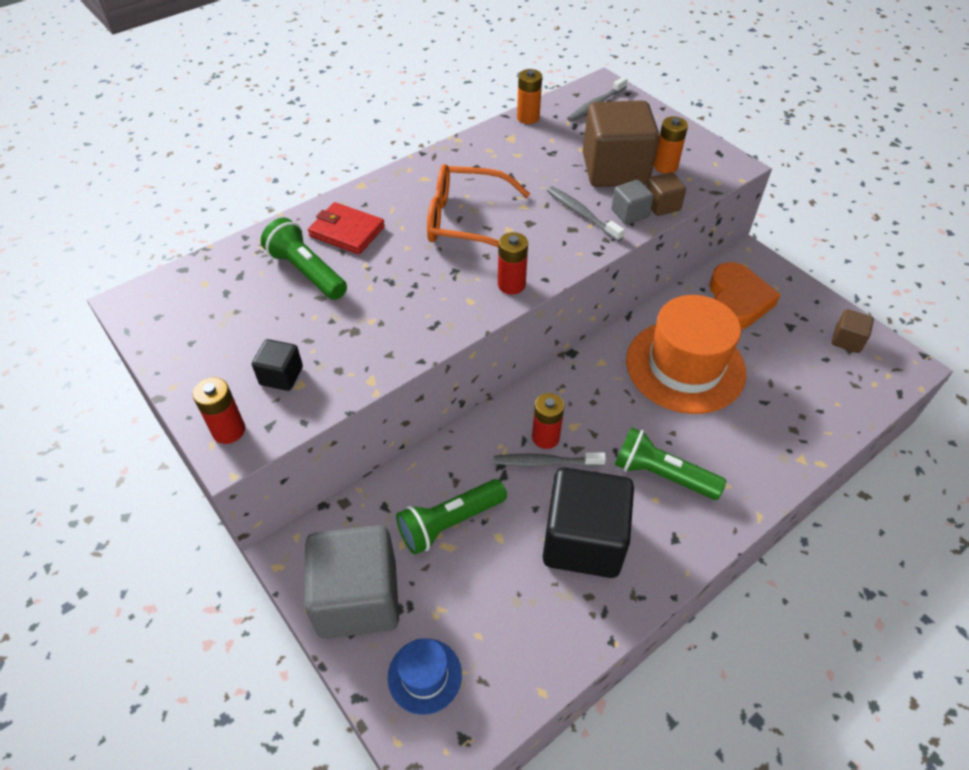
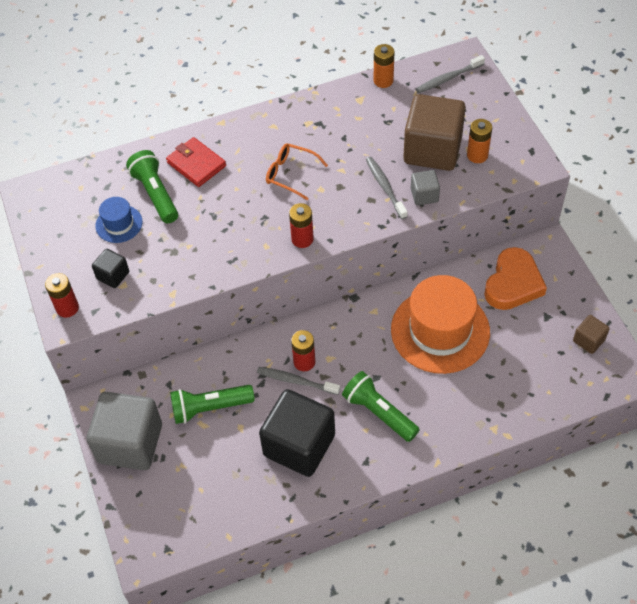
camera: 20 degrees right, 5 degrees up
(424, 675) = (156, 505): blue hat -> blue hat (119, 224)
(466, 221) = (290, 174): orange glasses -> orange glasses, size x0.62
(662, 205) = (454, 193): brown cube -> none

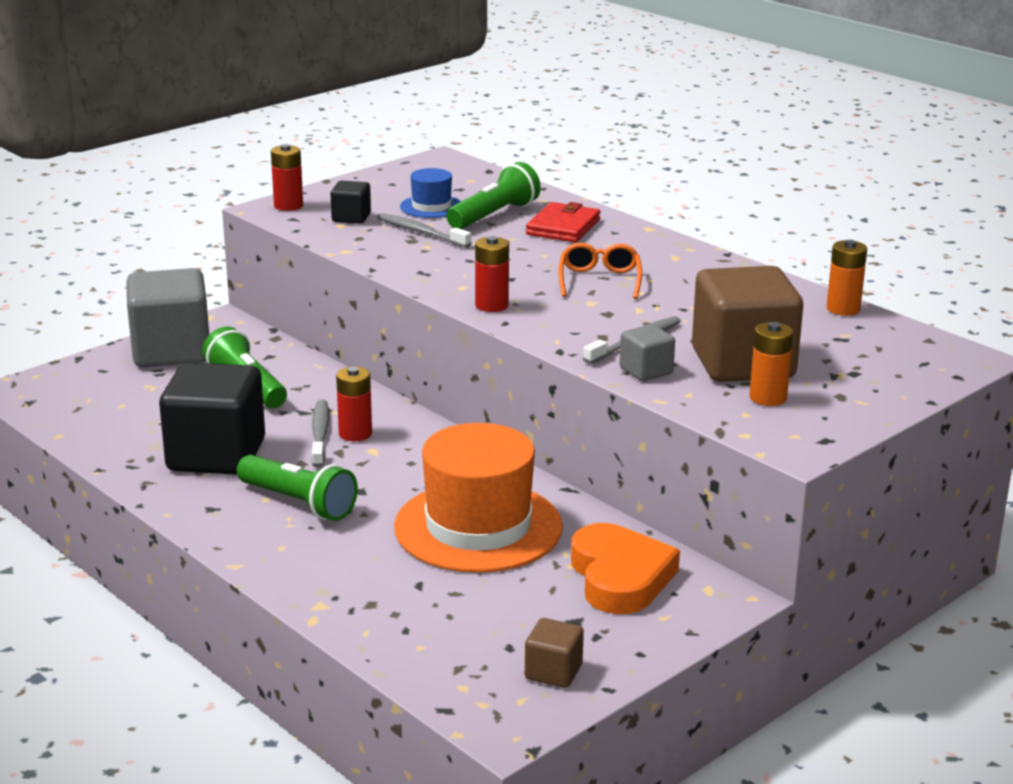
camera: 65 degrees right, 30 degrees down
(378, 413) = (299, 503): green flashlight -> green flashlight turned 105 degrees clockwise
(448, 78) = (905, 353): grey toothbrush -> grey toothbrush (421, 232)
(513, 283) = (620, 577): orange heart -> orange heart turned 105 degrees counterclockwise

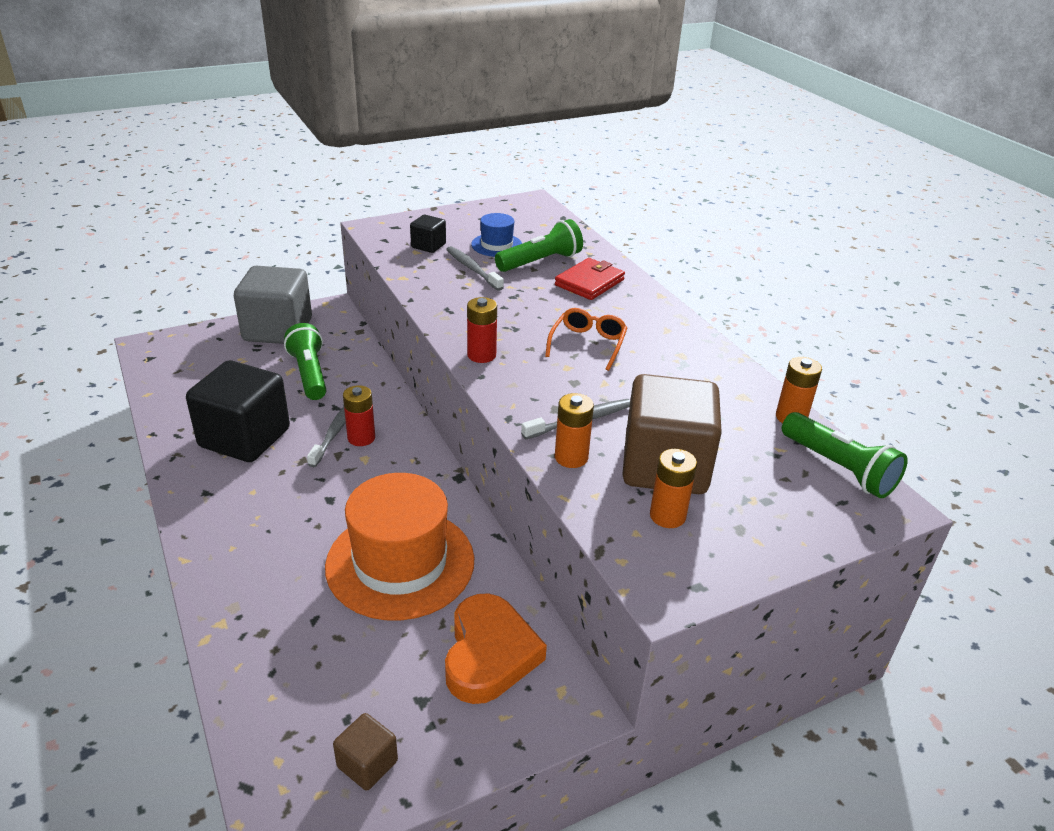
camera: 15 degrees right, 10 degrees up
(288, 206) = (389, 227): red battery -> none
(299, 503) = (275, 502): green flashlight -> green flashlight (839, 468)
(646, 371) = (571, 457): grey cube -> orange battery

